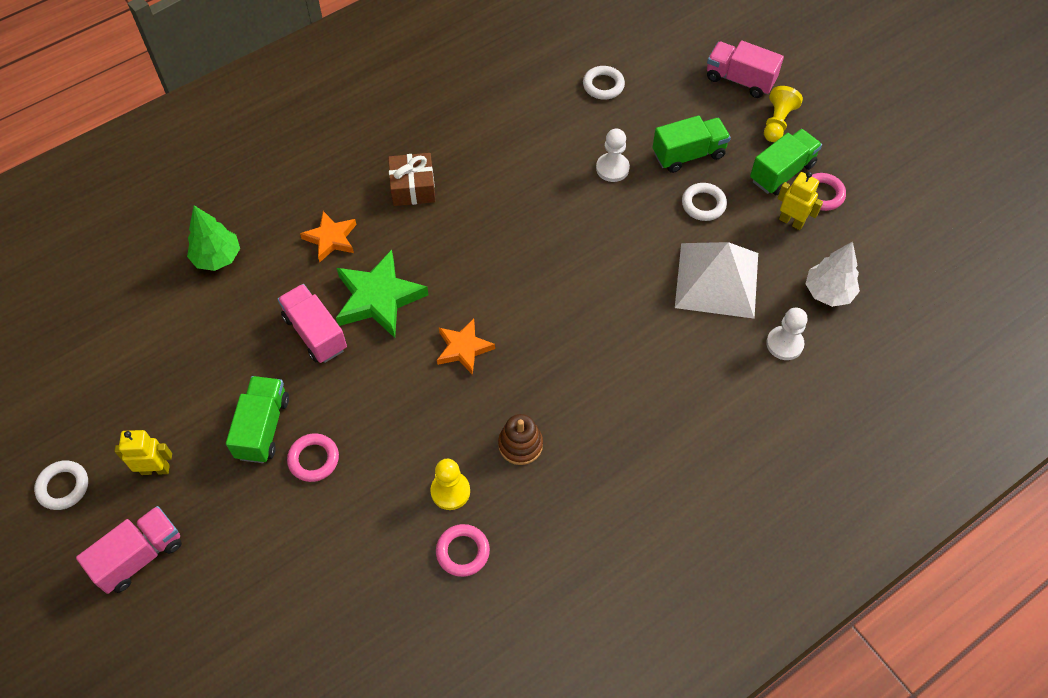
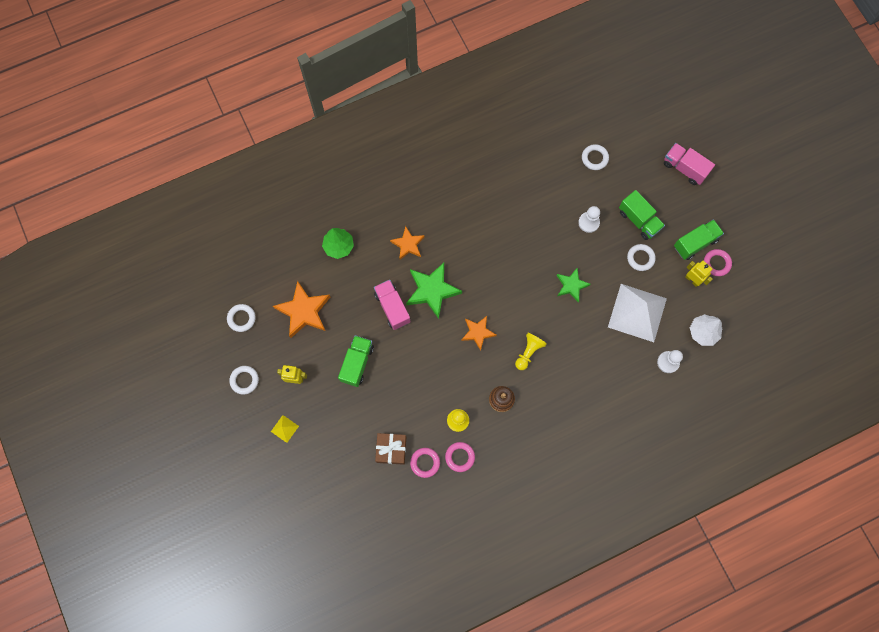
camera: 10 degrees right, 15 degrees up
(56, 389) = (241, 318): none -> white ring
(139, 556) = (284, 428): pink truck -> yellow pyramid
(164, 361) = (304, 311): none -> orange star
(314, 459) = (384, 388): pink ring -> pink ring (425, 462)
(413, 188) = (462, 216): brown gift -> brown gift (391, 449)
(603, 257) = (571, 285): none -> green star
(688, 154) = (639, 220): green truck -> green truck turned 60 degrees clockwise
(777, 122) = (701, 205): yellow pawn -> yellow pawn (528, 352)

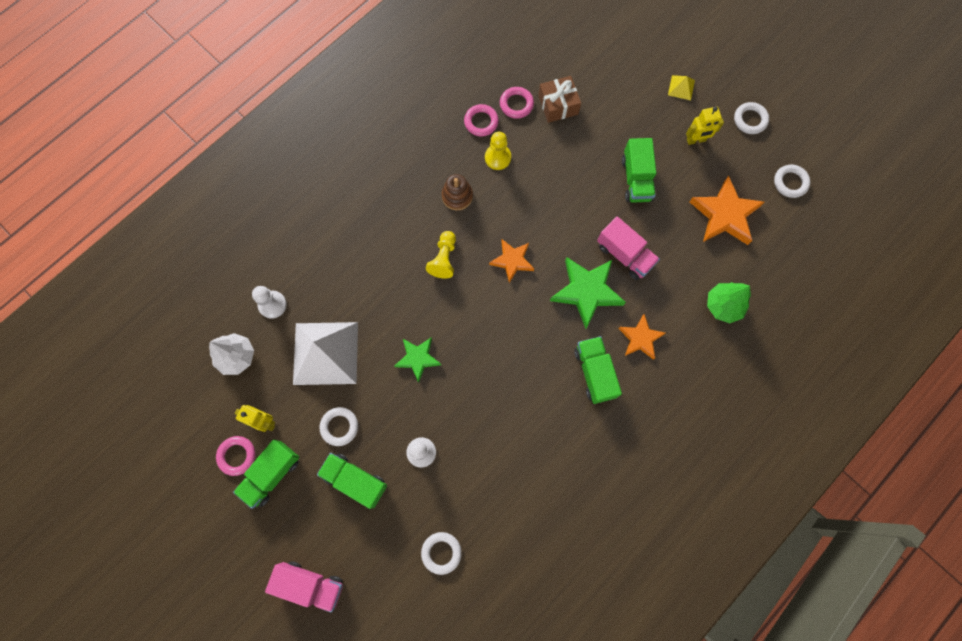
camera: 160 degrees right, 0 degrees up
(450, 233) = (594, 372): none -> green truck

